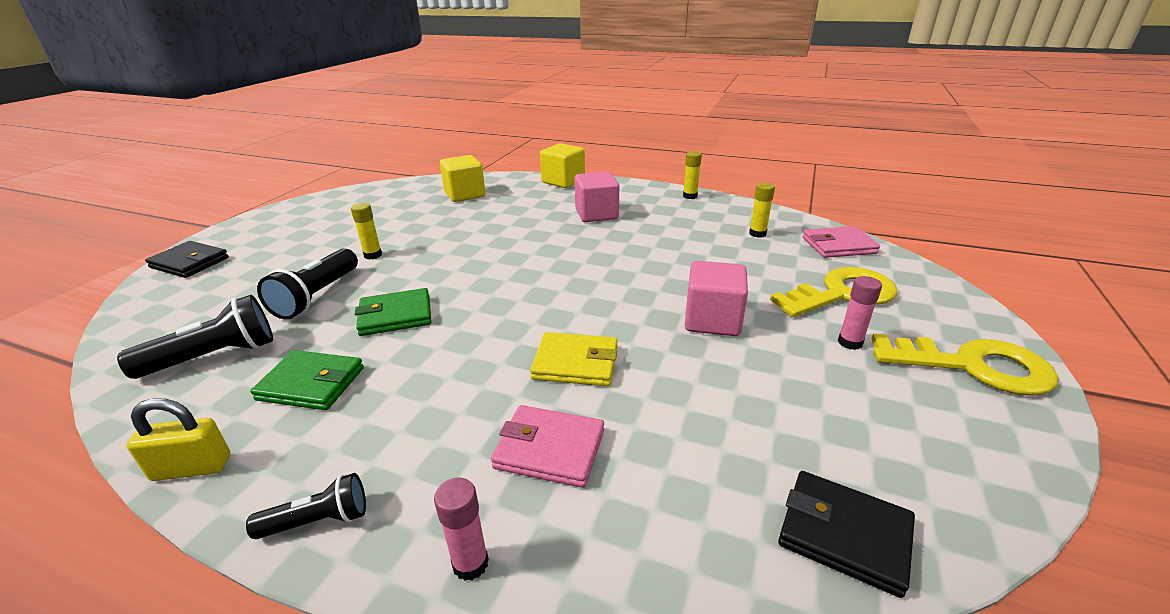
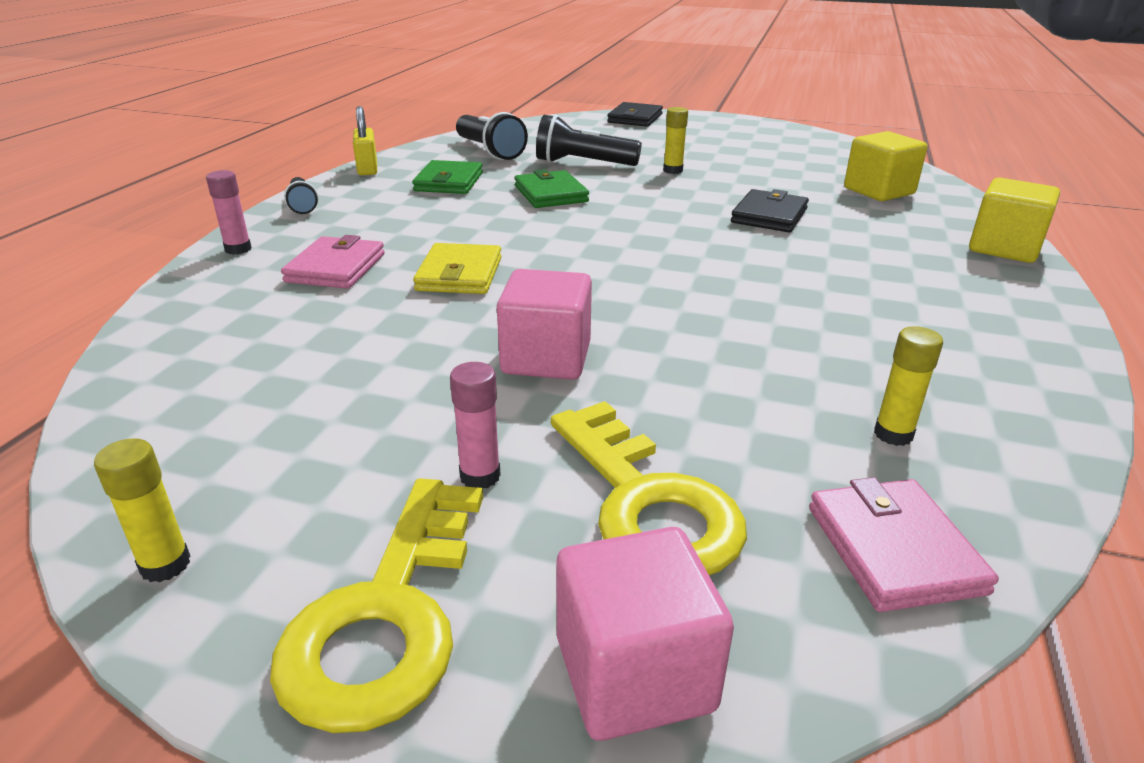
camera: 85 degrees right, 0 degrees up
(596, 214) = (875, 277): pink cube -> pink cube (634, 673)
(690, 196) = (1049, 367): yellow glue stick -> yellow glue stick (165, 565)
(844, 534) = (156, 400): black wallet -> black wallet (769, 216)

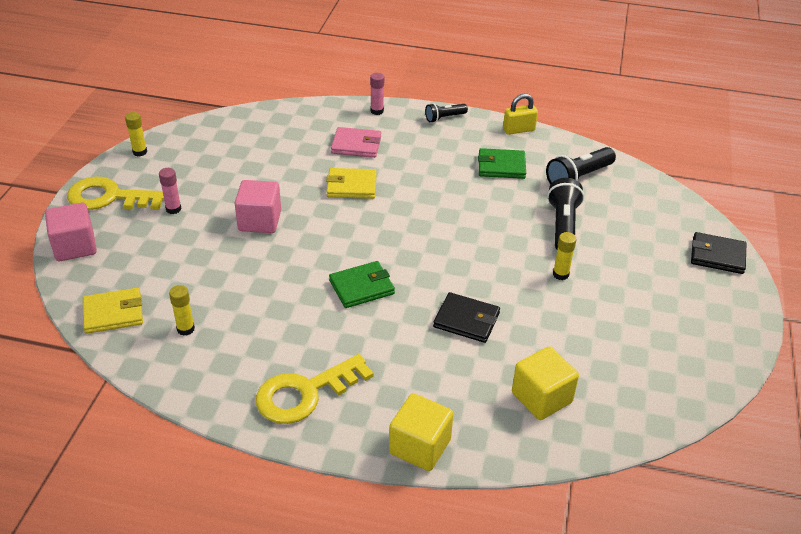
camera: 85 degrees right, 10 degrees up
(551, 194) = (488, 212): green wallet -> green wallet (361, 287)
(647, 503) = (151, 251): yellow key -> yellow key (305, 393)
(894, 549) = (113, 313): pink wallet -> yellow wallet

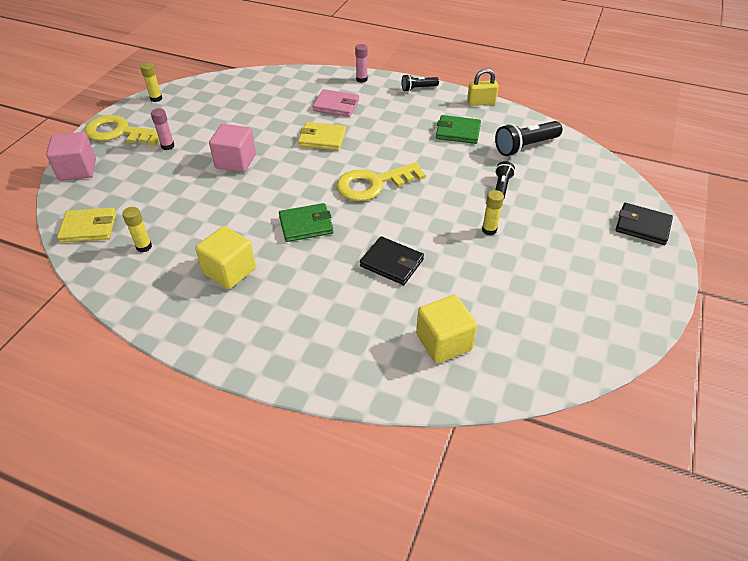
camera: 10 degrees right, 5 degrees up
(305, 393) = (228, 314): yellow key -> yellow key (373, 184)
(420, 446) = (317, 375): yellow cube -> yellow cube (229, 271)
(563, 226) = (501, 187): black flashlight -> black flashlight, size x0.59

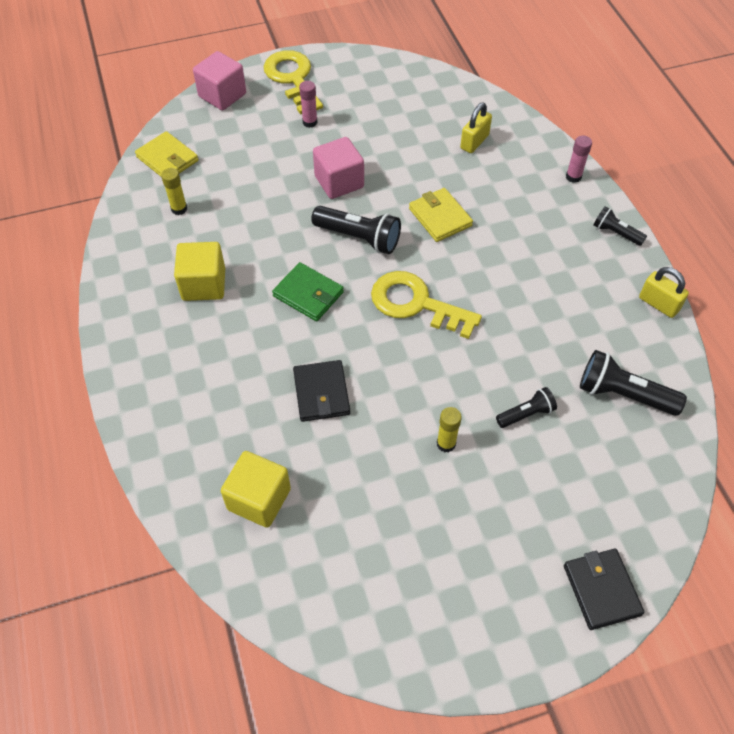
camera: 50 degrees right, 10 degrees up
(156, 98) = (363, 62): yellow glue stick -> none
(286, 96) = (474, 142): none -> yellow padlock
(292, 178) = (359, 238): none -> black flashlight
(336, 105) = (504, 189): pink wallet -> none
(458, 132) = (578, 317): green wallet -> none

